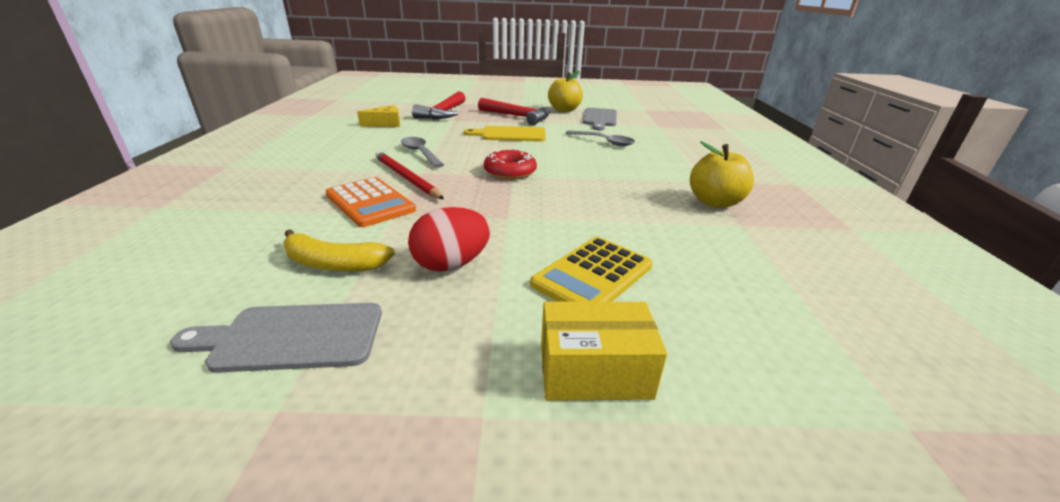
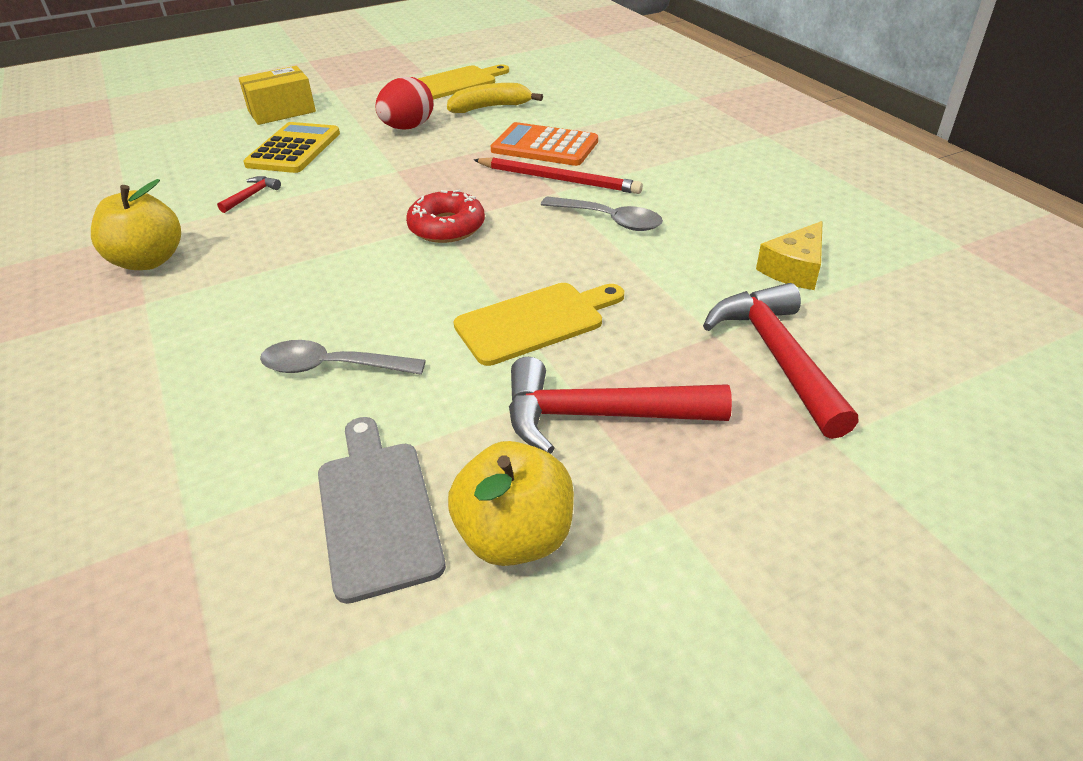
camera: 155 degrees right, 10 degrees up
(292, 337) = (455, 83): grey cutting board -> yellow cutting board
(642, 230) = (251, 195): none -> red hammer

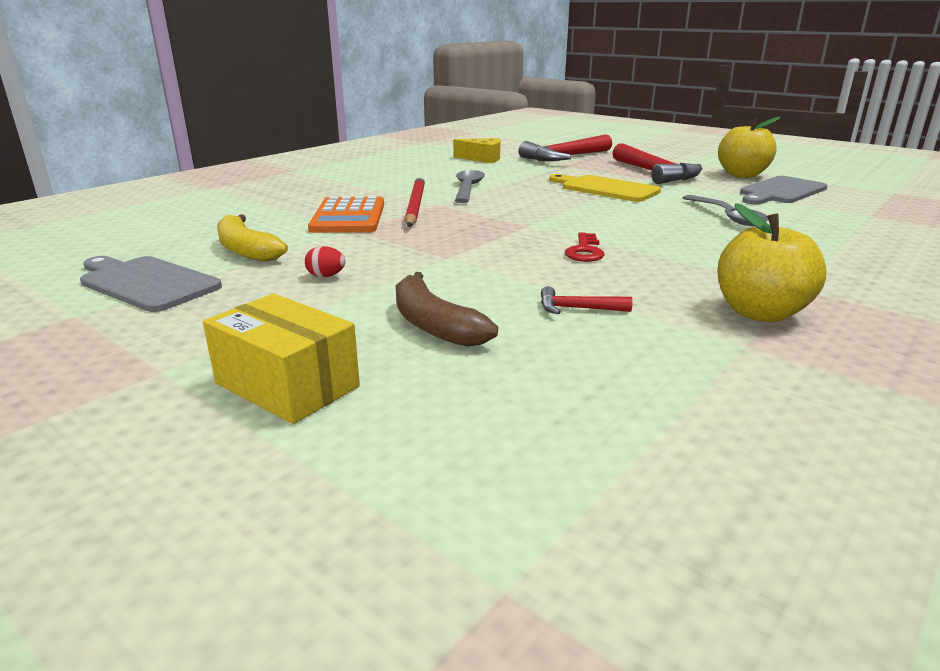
camera: 115 degrees left, 15 degrees down
(294, 149) = (434, 324): yellow calculator -> brown banana
(341, 230) = (584, 251): none -> red key
(408, 128) = (326, 276): red egg -> red egg, size x0.45
(447, 227) = (531, 222): red donut -> none
(455, 83) = (146, 283): yellow cutting board -> grey cutting board

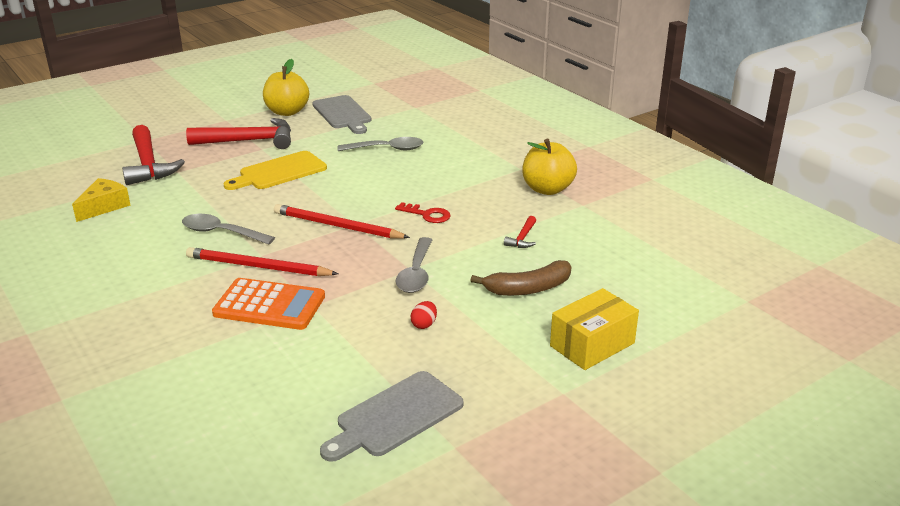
camera: 75 degrees left, 5 degrees up
(246, 250) = (335, 364): yellow banana -> none
(438, 261) = (416, 273): none -> grey spoon
(516, 219) = (337, 226): none -> red pencil

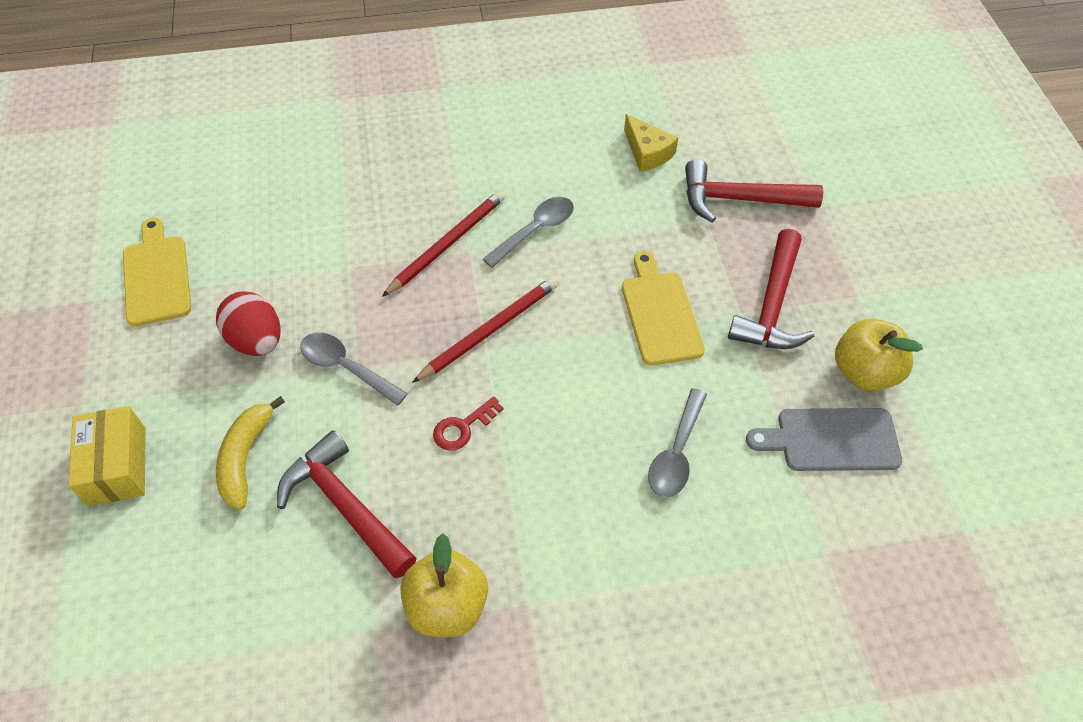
camera: 115 degrees right, 25 degrees up
(269, 305) = (373, 237): orange calculator -> none
(395, 416) = (156, 276): grey cutting board -> yellow cutting board
(424, 324) = (256, 341): red egg -> red egg, size x2.20
(522, 238) = (345, 506): red hammer -> red hammer, size x2.24
(528, 288) = (245, 458): brown banana -> yellow banana

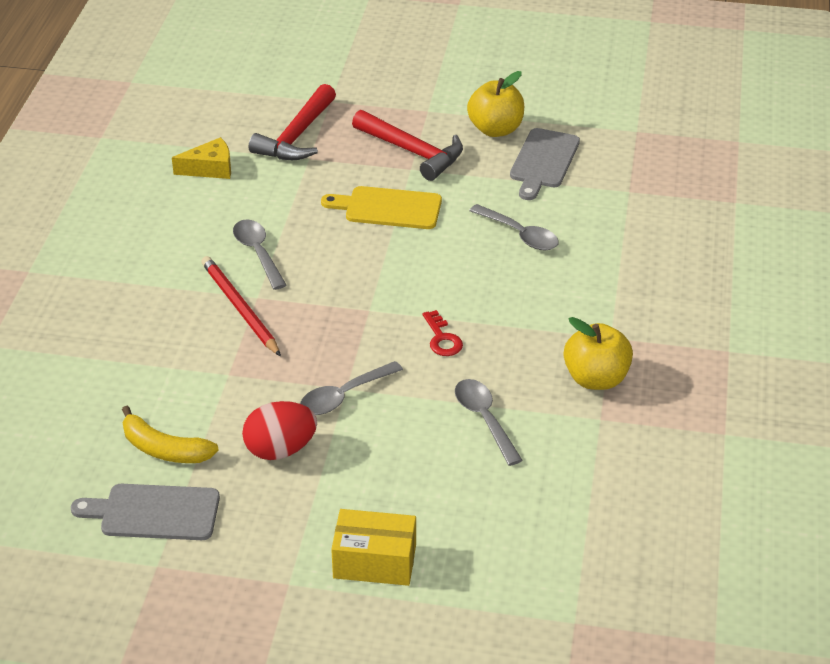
camera: 70 degrees left, 15 degrees down
(156, 276) = (154, 513): yellow cutting board -> grey cutting board
(245, 458) = (408, 473): yellow banana -> yellow banana (164, 449)
(345, 506) = (484, 419): red hammer -> grey spoon
(489, 331) = (352, 303): red pencil -> none

